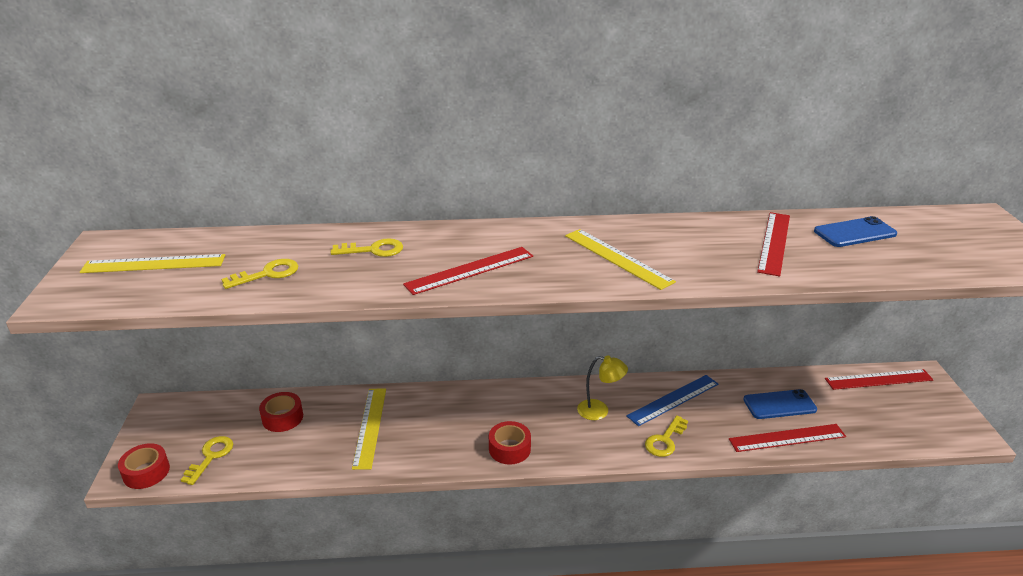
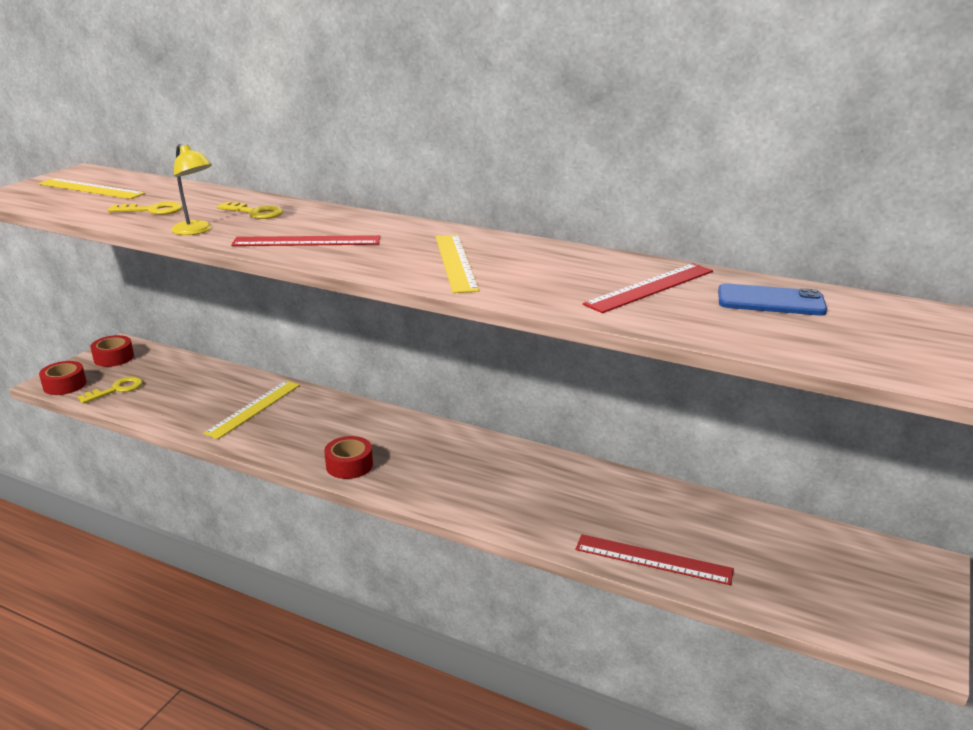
camera: 30 degrees right, 5 degrees down
(282, 418) = (197, 380): red tape -> red tape (114, 358)
(599, 411) = (472, 465): yellow lamp -> yellow lamp (196, 231)
(665, 440) = (509, 512): yellow key -> none
(673, 400) = (562, 481): blue ruler -> none
(779, 405) = (683, 527): blue phone -> none
(879, 379) = (852, 547): red ruler -> none

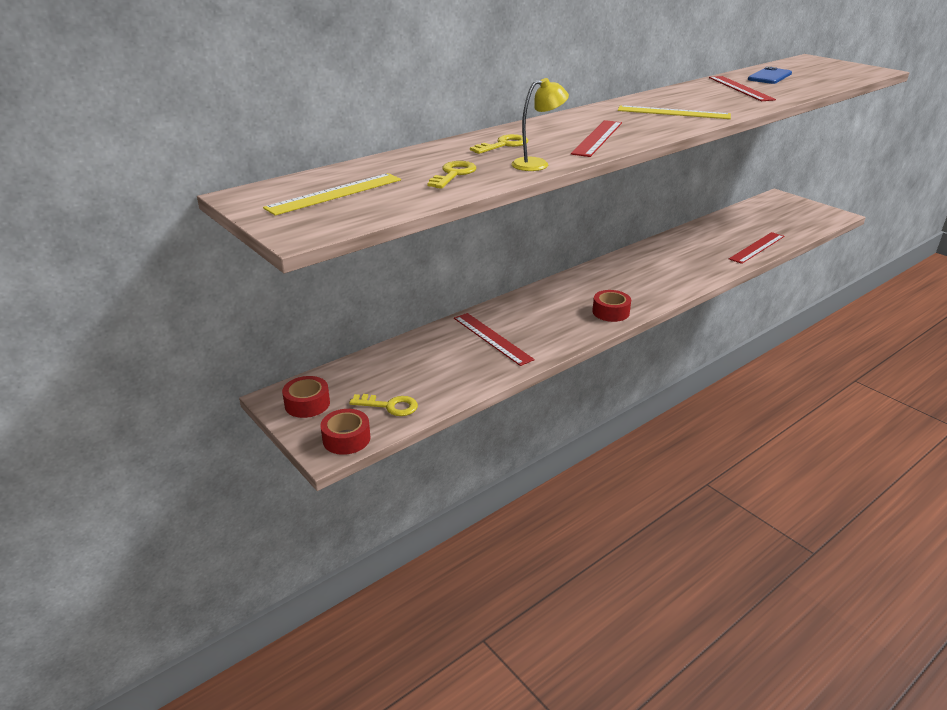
camera: 65 degrees left, 5 degrees up
(116, 389) = (389, 406): yellow key -> yellow key turned 120 degrees clockwise
(254, 408) = (492, 338): yellow ruler -> red ruler

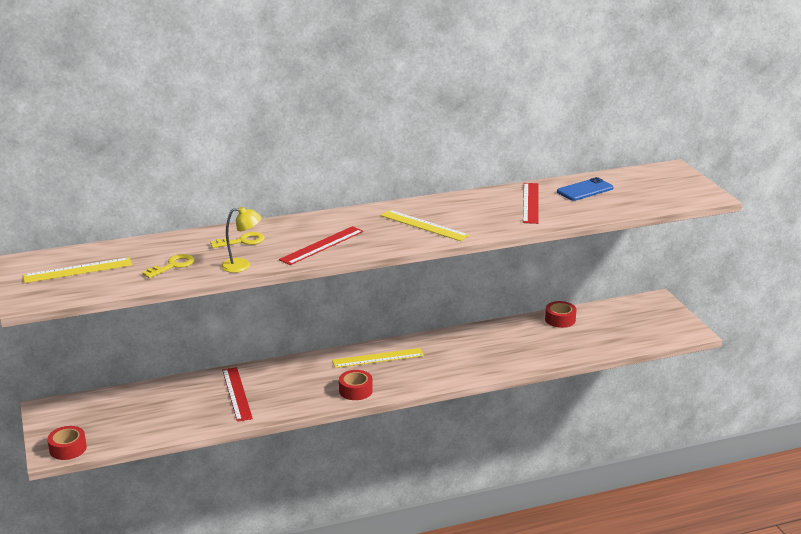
camera: 20 degrees right, 5 degrees down
(307, 404) = (61, 417): red tape -> red tape (560, 319)
(389, 406) = (115, 431): yellow key -> none
(599, 279) = (378, 358): none -> yellow ruler
(757, 247) = (562, 353): red ruler -> none

